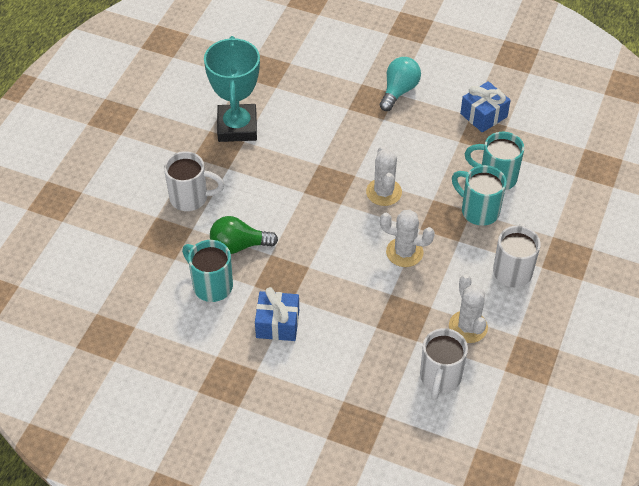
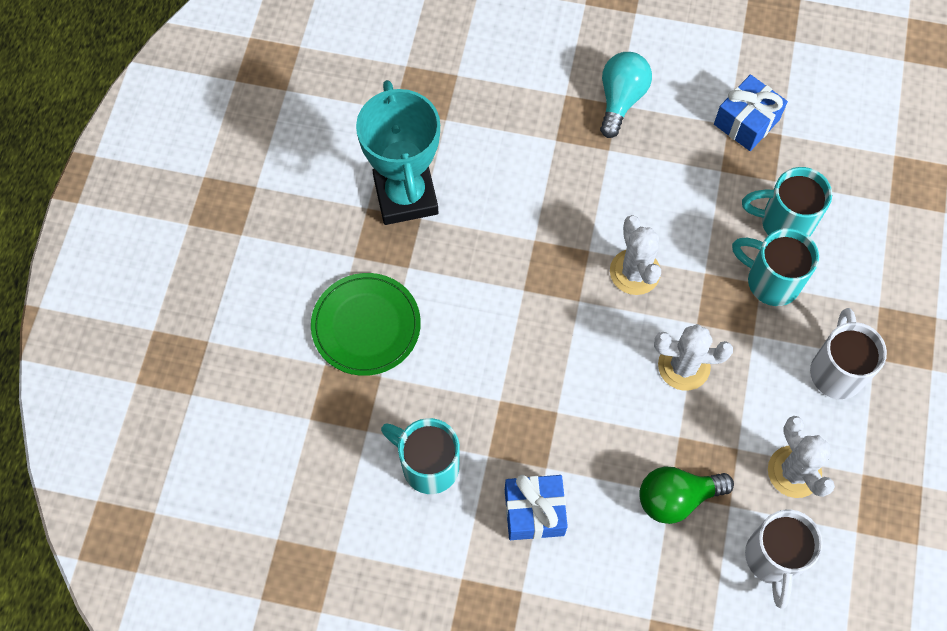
camera: 10 degrees left, 15 degrees up
(190, 198) = (366, 326): white mug -> green plate
(239, 245) = (452, 393): green light bulb -> green light bulb (676, 498)

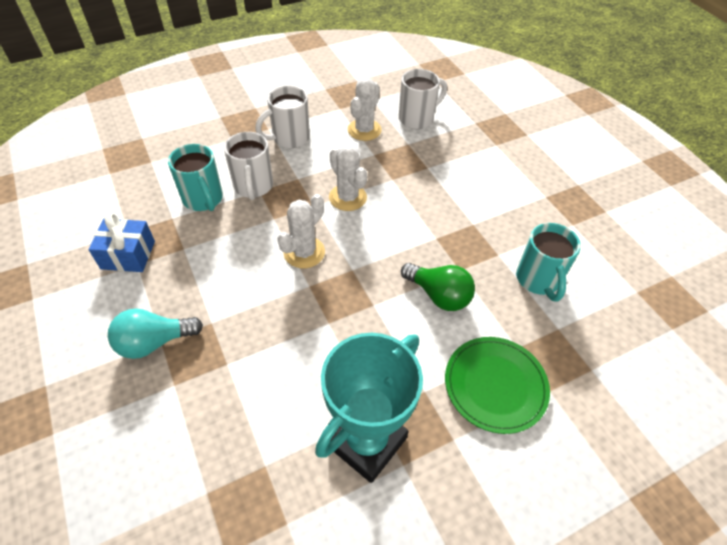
camera: 130 degrees left, 15 degrees down
(534, 512) = (502, 215): blue gift -> none
(676, 498) = (427, 164): green light bulb -> green light bulb (439, 295)
(771, 281) = (253, 187): turquoise mug -> white mug

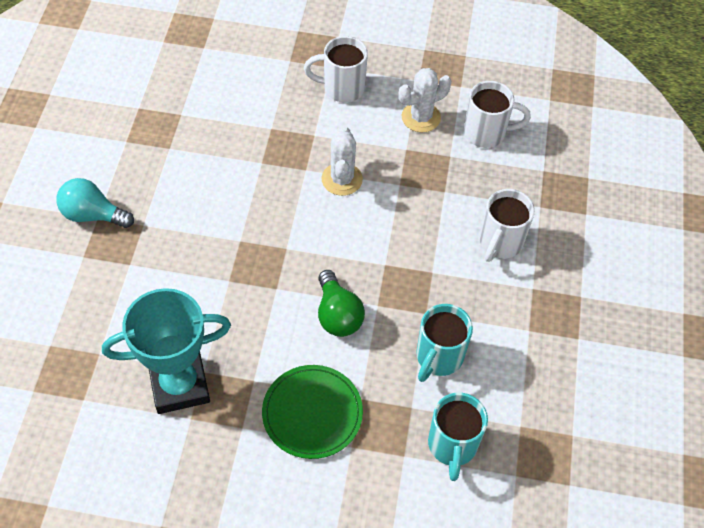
camera: 35 degrees right, 5 degrees up
(128, 255) = (125, 129): blue gift -> none
(203, 199) = (218, 111): turquoise mug -> turquoise mug (452, 446)
(253, 187) = (269, 122): white mug -> white mug (500, 243)
(304, 252) = (260, 209): white cactus -> none

